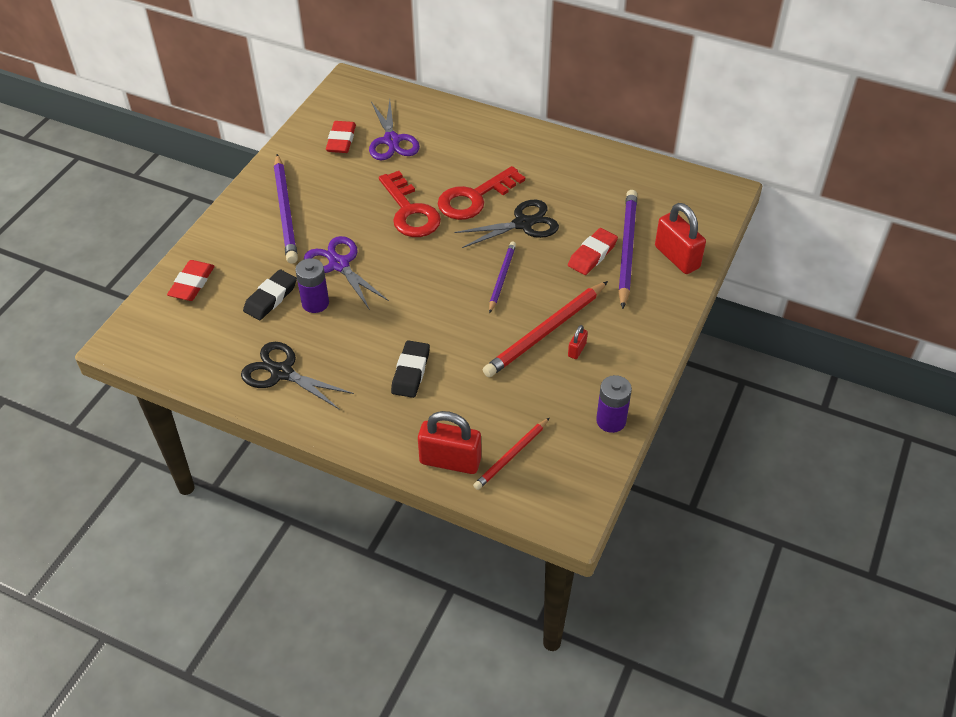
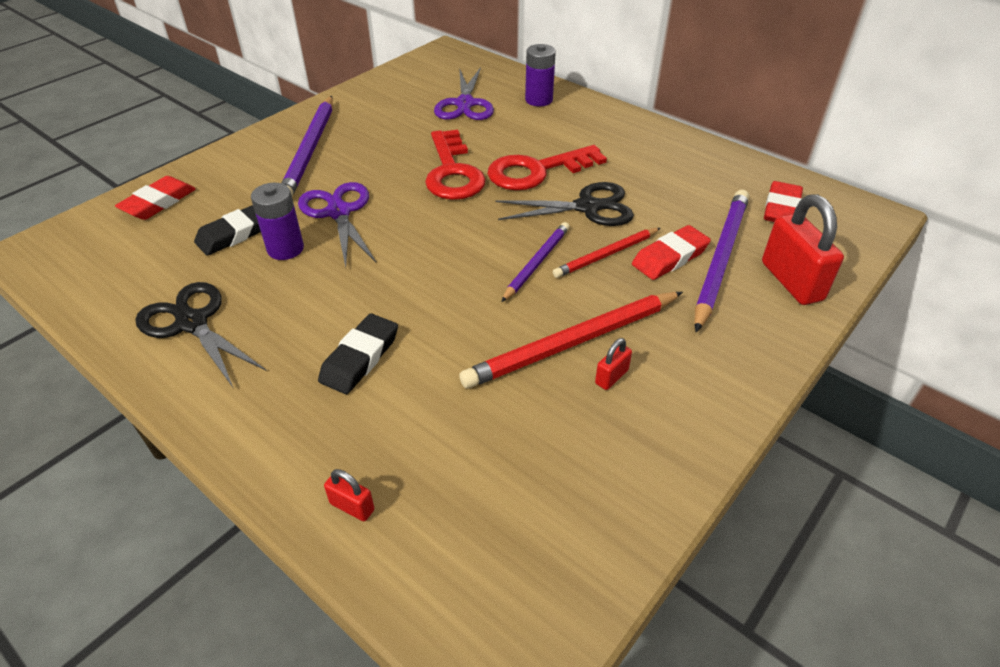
camera: 15 degrees right, 5 degrees down
(341, 140) = (409, 96): red eraser -> red eraser (781, 208)
(450, 461) = (352, 507): red padlock -> red padlock, size x0.46
(511, 456) = (452, 522): red pencil -> red pencil (606, 255)
(611, 421) = (635, 500): purple battery -> purple battery (539, 100)

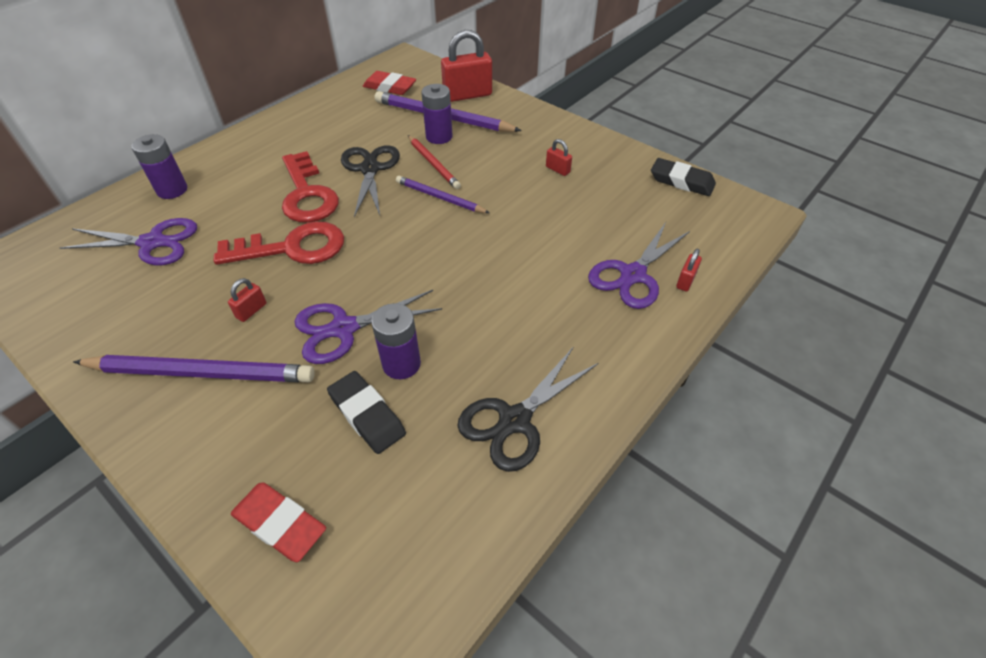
camera: 90 degrees left, 5 degrees up
(360, 358) = (551, 290): black eraser -> black eraser (681, 181)
(372, 162) = (251, 310): none -> red padlock
(374, 443) = (633, 275): none -> purple scissors
(573, 343) = (528, 183): red pencil -> none
(670, 257) = (439, 137): red eraser -> purple battery

